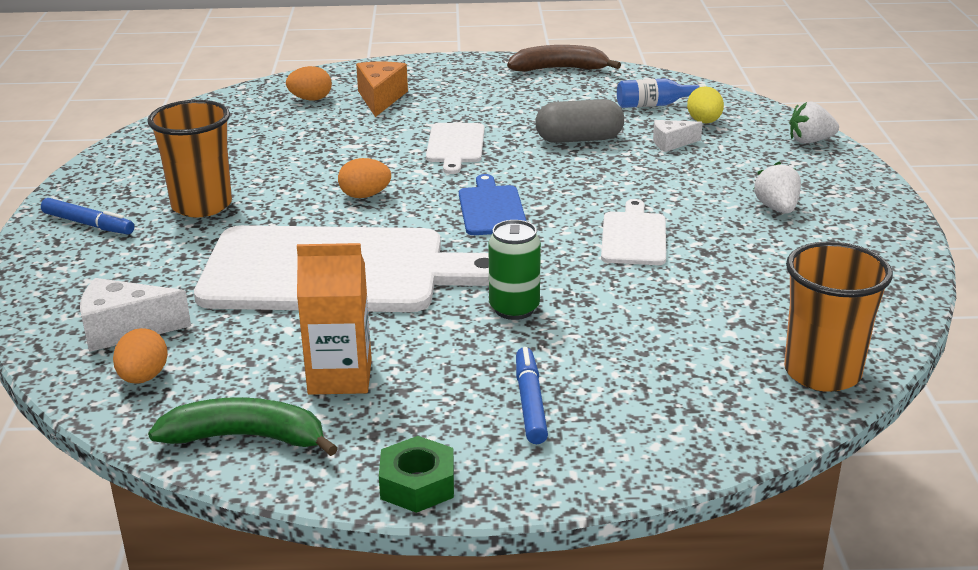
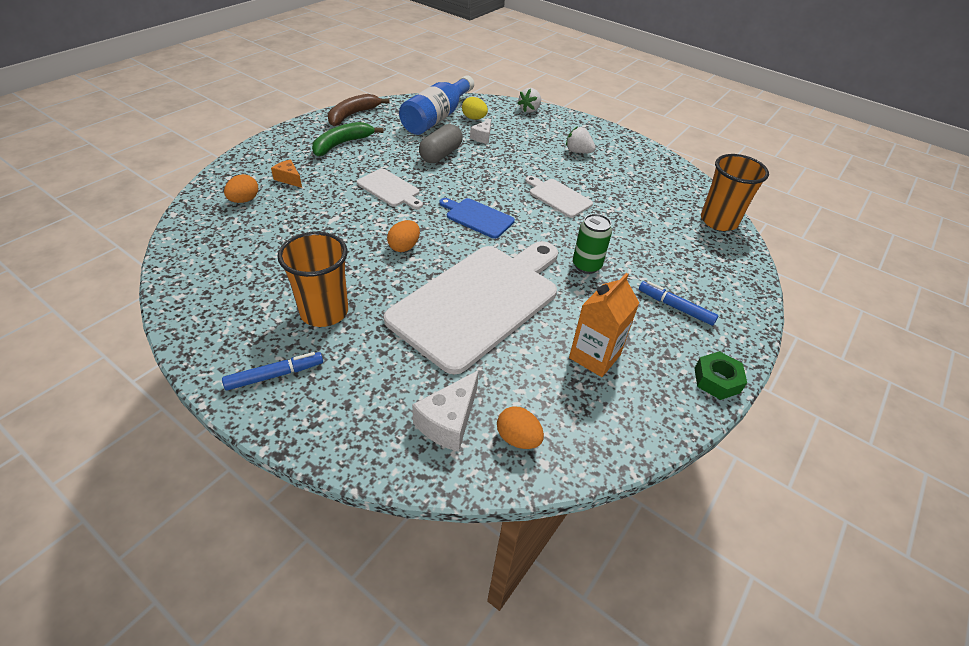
camera: 55 degrees left, 15 degrees up
(246, 437) = (624, 423): green banana -> green banana (342, 144)
(380, 98) = (289, 179): orange cheese -> orange cheese, size x0.62
(655, 105) = (436, 118): blue bottle -> blue bottle, size x1.94

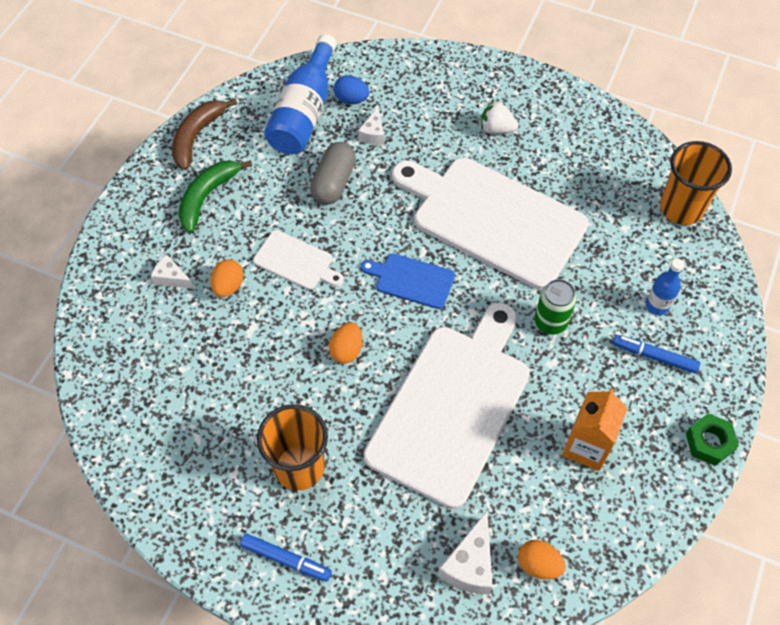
camera: 10 degrees left, 15 degrees up
(244, 200) = (137, 329): orange egg -> orange egg (228, 286)
(275, 375) = (286, 559): blue marker -> blue marker turned 60 degrees clockwise
(289, 179) = (171, 278): orange cheese -> white cheese
(474, 118) = (351, 99): yellow egg -> blue egg
(529, 110) = (416, 61): white strawberry -> none
(558, 197) = (493, 219): white cutting board -> white cutting board, size x2.24
(685, 274) = (657, 305): none -> blue bottle

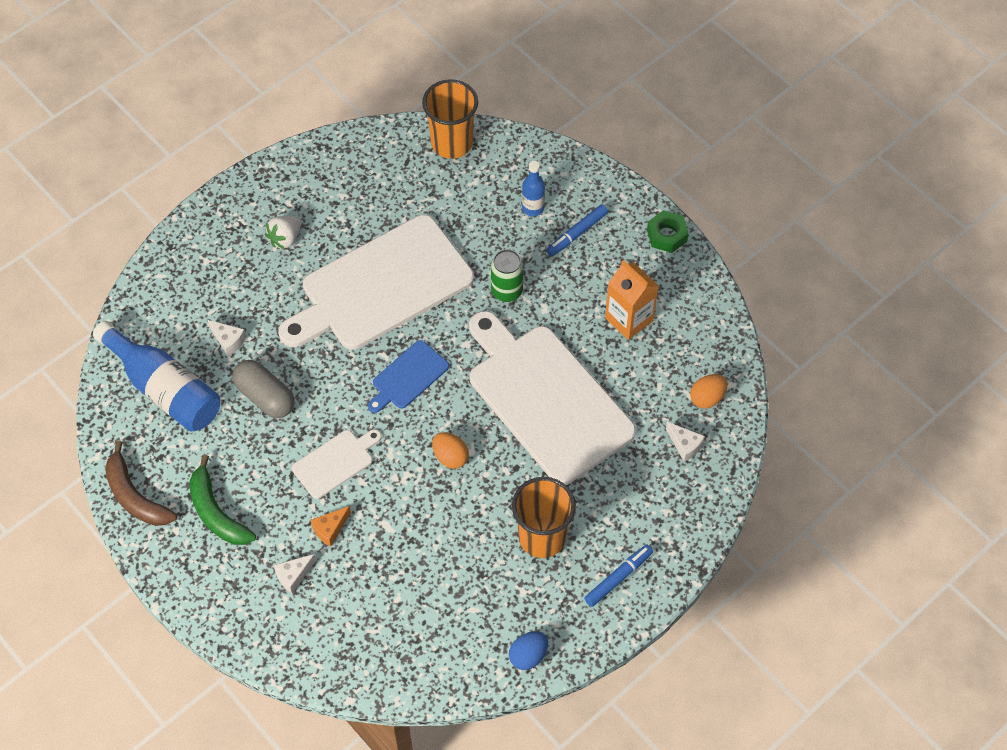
camera: 65 degrees left, 0 degrees up
(228, 286) = (330, 529): orange egg -> orange cheese
(351, 99) = (175, 342): blue egg -> blue egg (528, 656)
(470, 564) = (685, 445): white cheese -> white cheese, size x0.62

